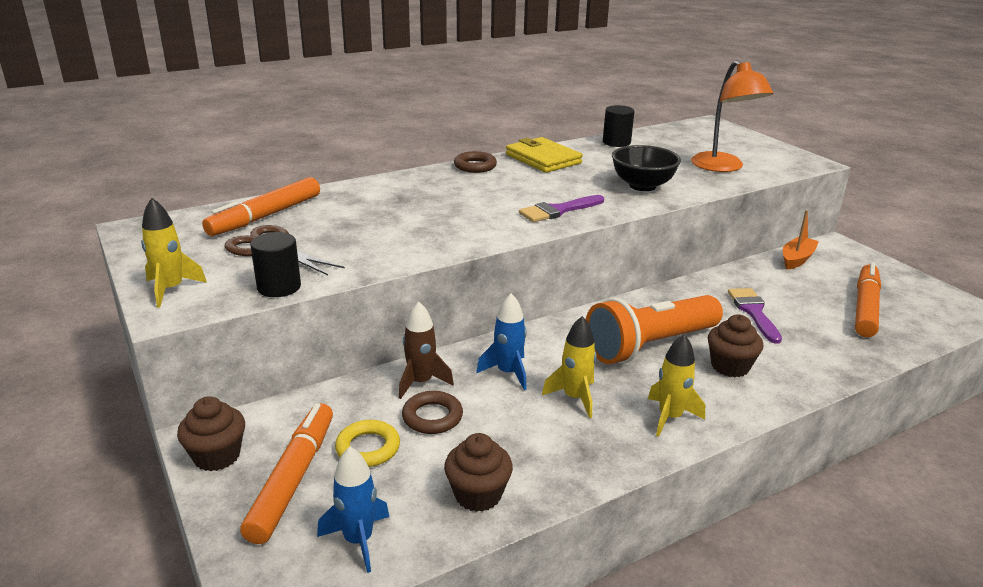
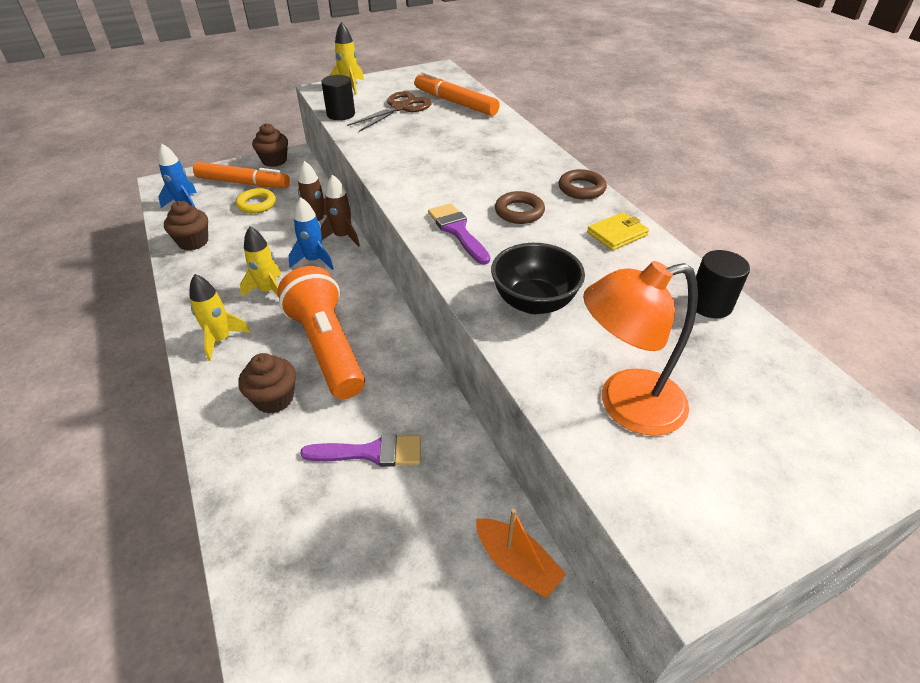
camera: 95 degrees right, 15 degrees up
(432, 417) = (276, 226): brown ring -> brown ring (519, 212)
(455, 357) = (342, 237): none -> brown rocket
(543, 159) = (617, 234): yellow wallet -> yellow wallet, size x0.62
(865, 308) = (357, 600): orange marker -> none

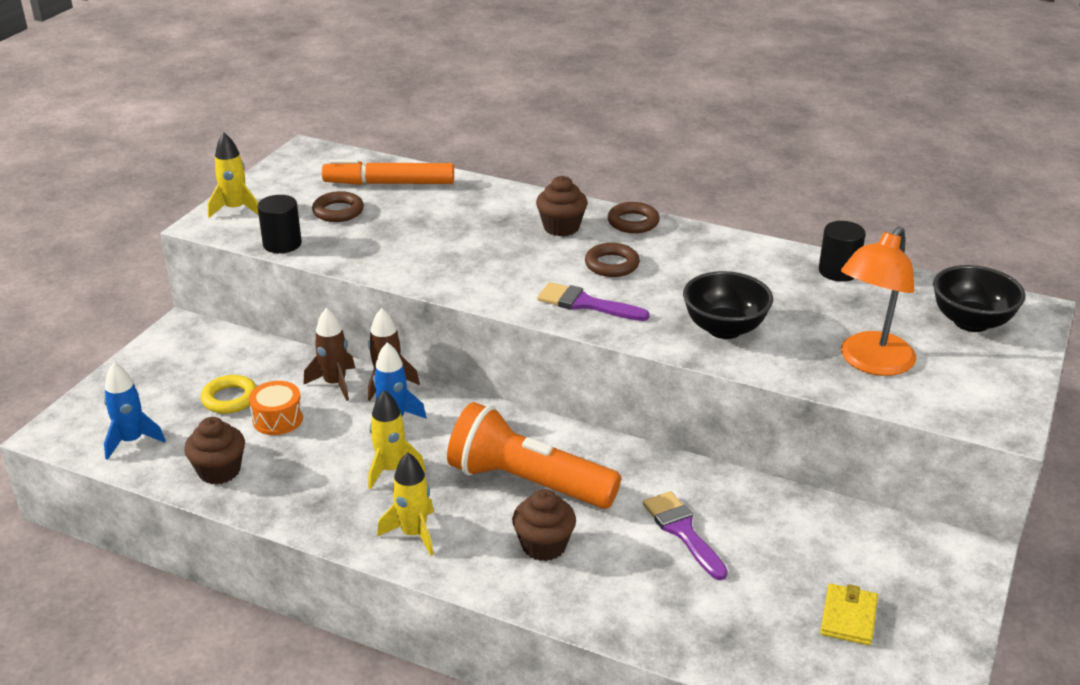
camera: 40 degrees left, 10 degrees down
(243, 183) = (170, 385): orange marker -> none
(260, 228) = (278, 419): none -> orange drum
(274, 161) = (168, 343): brown cupcake -> brown cupcake (561, 227)
(371, 452) = (682, 531): purple brush -> purple brush turned 75 degrees counterclockwise
(400, 108) = (338, 211): brown scissors -> brown ring
(517, 563) = (872, 530): orange boat -> none
(617, 234) = (711, 248): yellow wallet -> yellow wallet (848, 617)
(796, 425) = (971, 322): none -> black bowl

